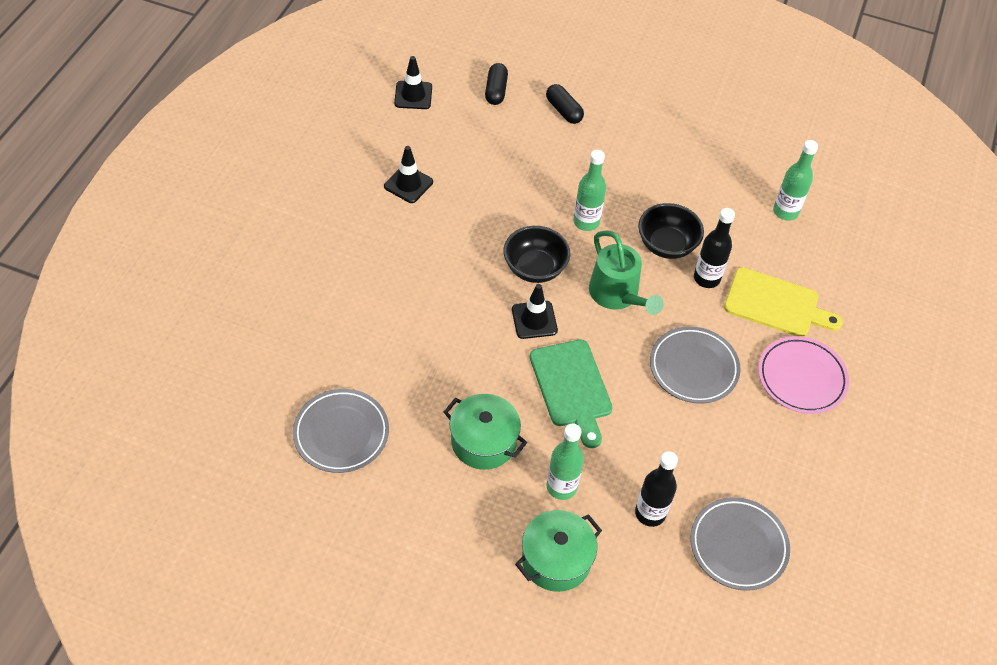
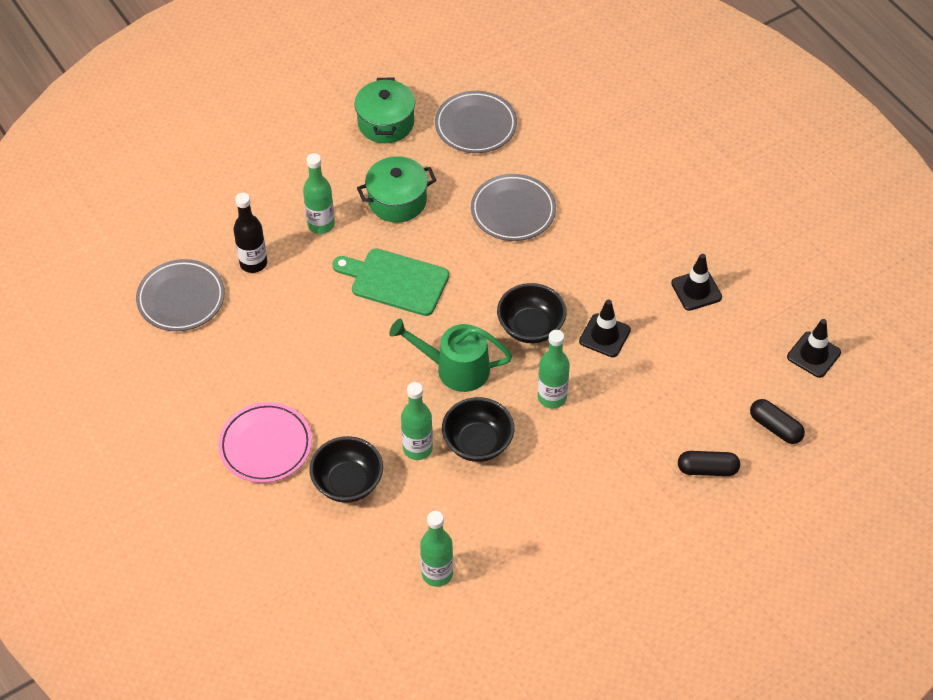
camera: 130 degrees right, 0 degrees up
(534, 320) = (478, 295): black traffic cone -> black traffic cone (604, 335)
(556, 560) = (272, 189): green pot -> green pot (386, 123)
(693, 368) = (342, 374): grey plate -> grey plate (513, 211)
(706, 278) = (417, 448): black bottle -> green bottle
(776, 304) = (348, 483): yellow cutting board -> black bowl

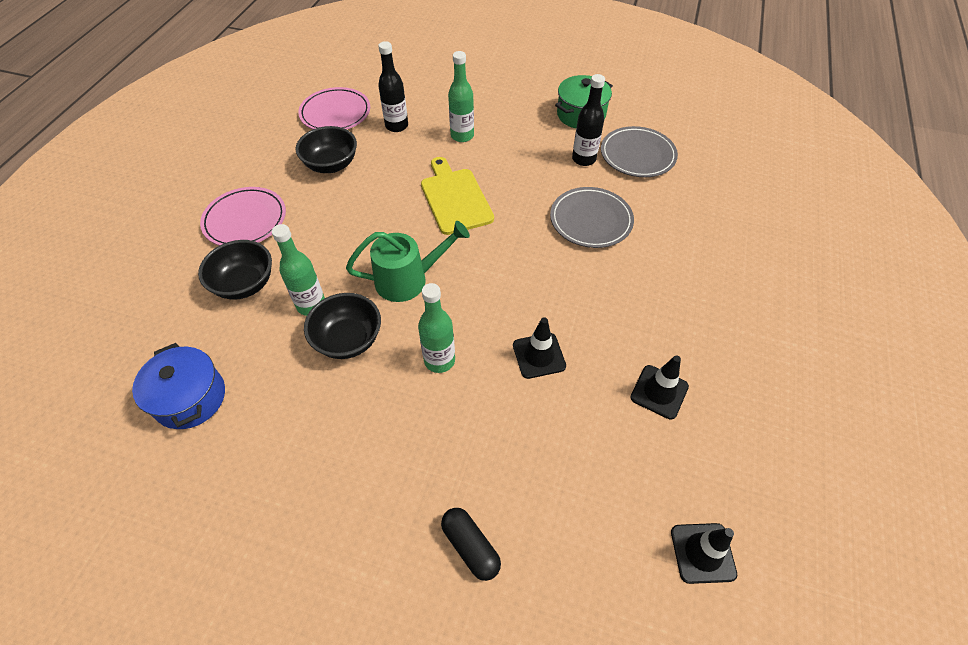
camera: 50 degrees right, 0 degrees up
(181, 298) = (335, 113): grey plate -> pink plate
(395, 281) = (455, 198): green cutting board -> yellow cutting board
(397, 201) = (525, 158): green pot -> none
(437, 573) = (190, 398): green bottle -> blue pot
(442, 163) = (584, 159): none -> black bottle
(454, 368) = (409, 279): green watering can -> green watering can turned 105 degrees clockwise
(530, 327) = (495, 300): black bowl -> black bowl (331, 165)
(775, 427) = (579, 579): black capsule -> none

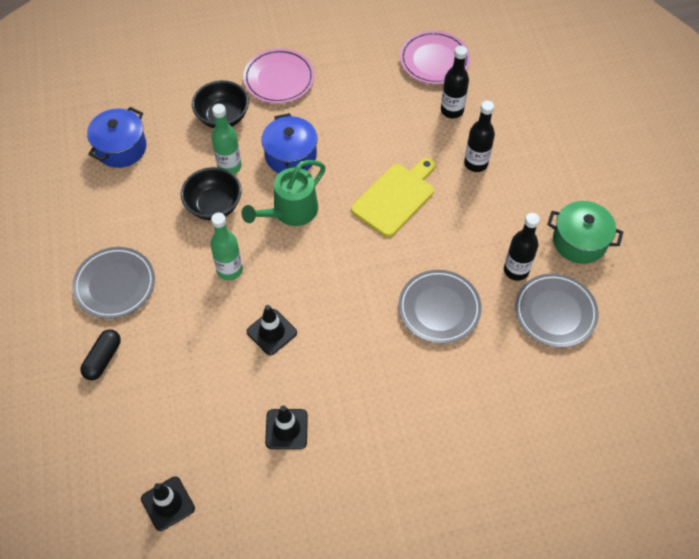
camera: 60 degrees right, 5 degrees up
(331, 165) = (372, 94): black bowl -> none
(344, 250) = (291, 156): none -> blue pot
(376, 487) = (115, 285): none -> grey plate
(409, 279) = (290, 212): green watering can -> green watering can turned 90 degrees clockwise
(462, 136) = (476, 163): green bottle -> black bottle

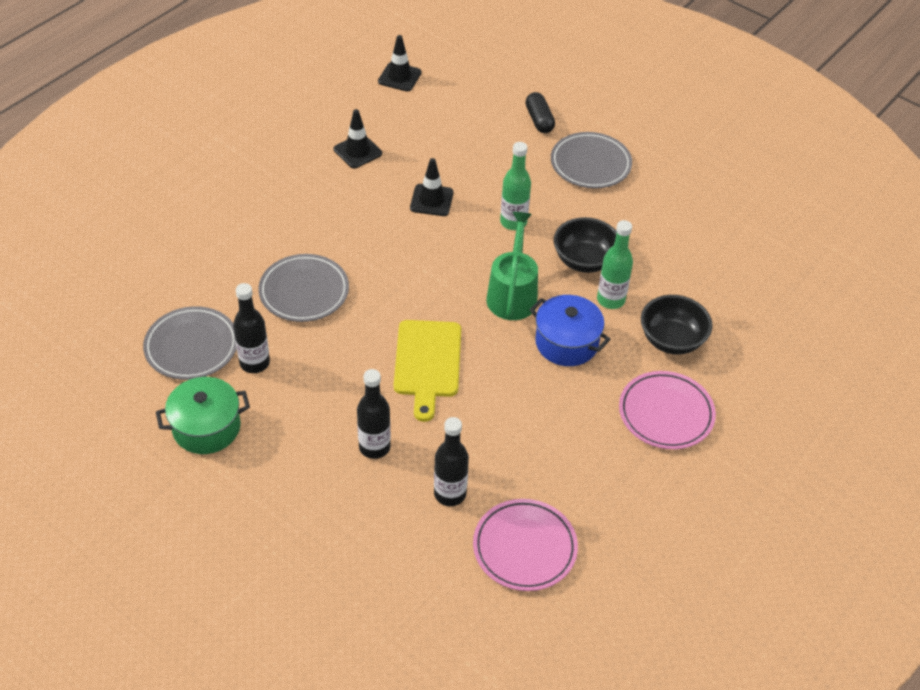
camera: 140 degrees right, 10 degrees down
(121, 148) = (723, 259): blue pot -> none

